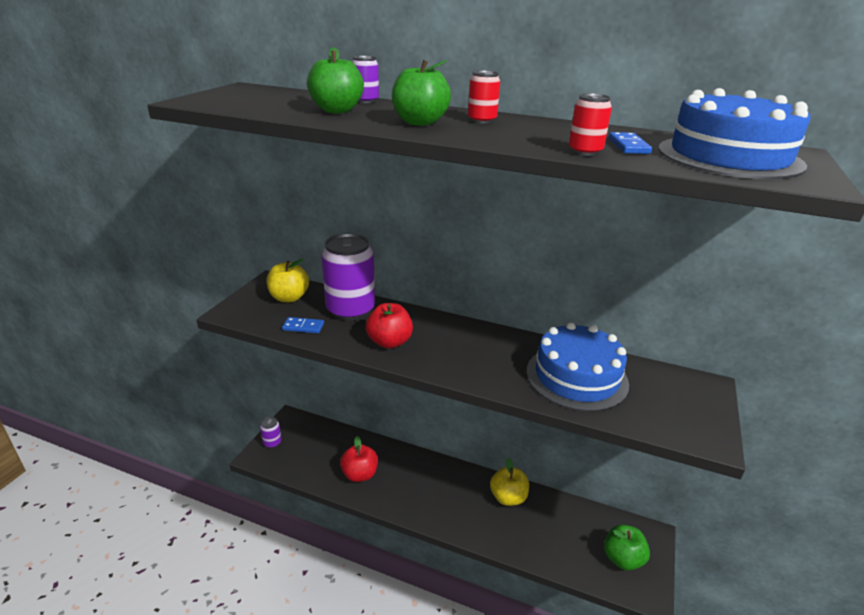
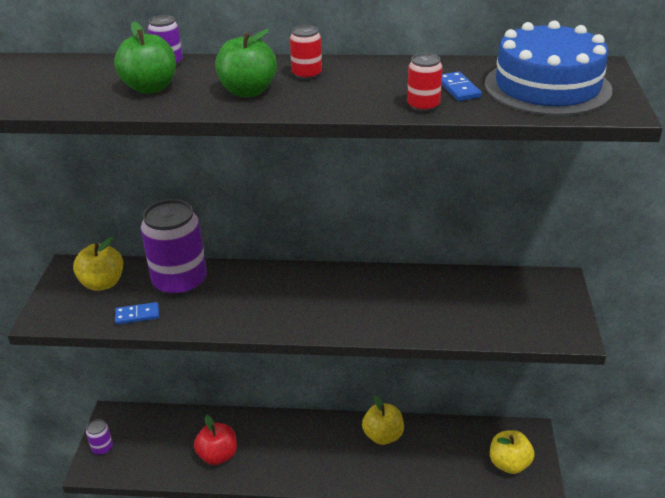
camera: 15 degrees left, 5 degrees up
(389, 342) = (239, 310): red apple -> none
(576, 377) = (439, 302): blue cake -> none
(622, 558) = (509, 464): green apple -> yellow apple

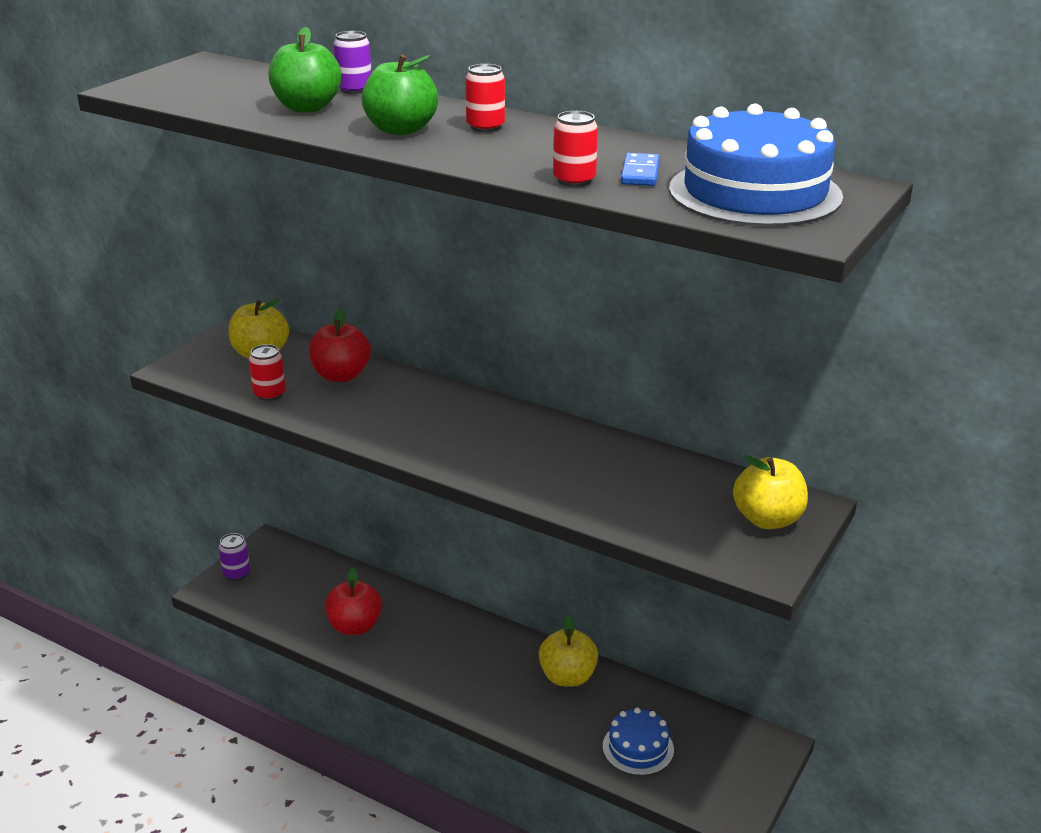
camera: 25 degrees right, 5 degrees down
(137, 315) = (269, 394): blue domino -> red can
(180, 282) = (341, 375): purple can -> red apple
(457, 467) = (638, 748): none -> blue cake
(509, 464) = (712, 770): yellow apple -> yellow apple (767, 519)

